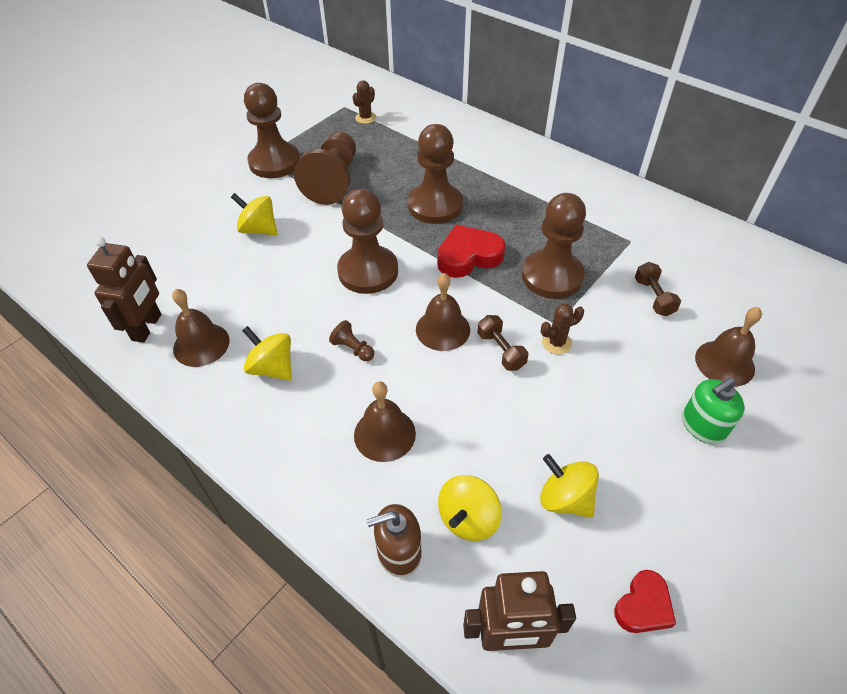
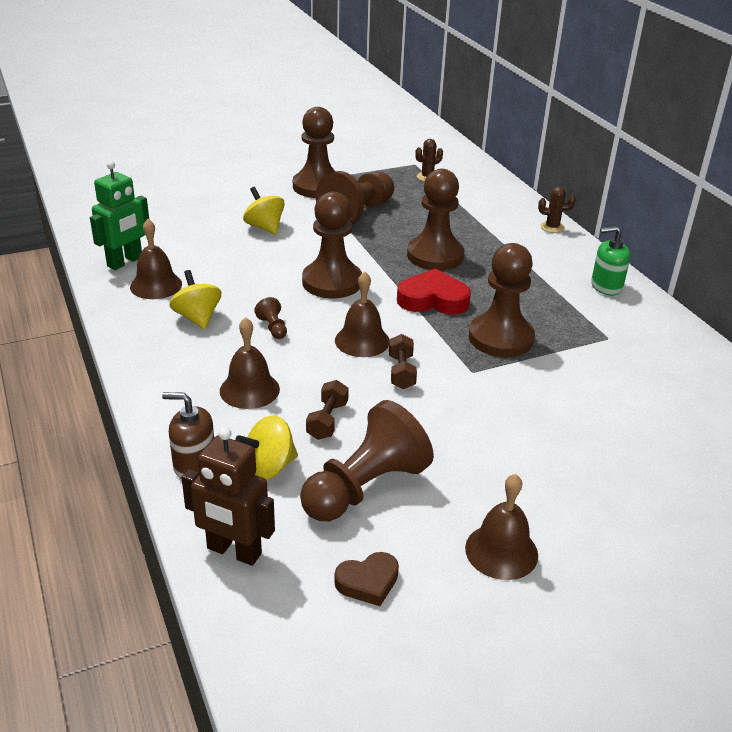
camera: 25 degrees right, 15 degrees down
(147, 327) = (125, 262): brown robot -> green robot
(556, 343) = (459, 384): brown cactus -> brown cactus (552, 227)
(565, 499) = (365, 488): yellow spinning top -> brown pawn
(643, 606) = (368, 582): red heart -> brown heart
(653, 297) = (591, 385): brown dumbbell -> brown dumbbell (327, 420)
(702, 426) = (548, 491): green soap dispenser -> green soap dispenser (606, 286)
(724, 363) = (618, 456): brown bell -> brown bell (501, 551)

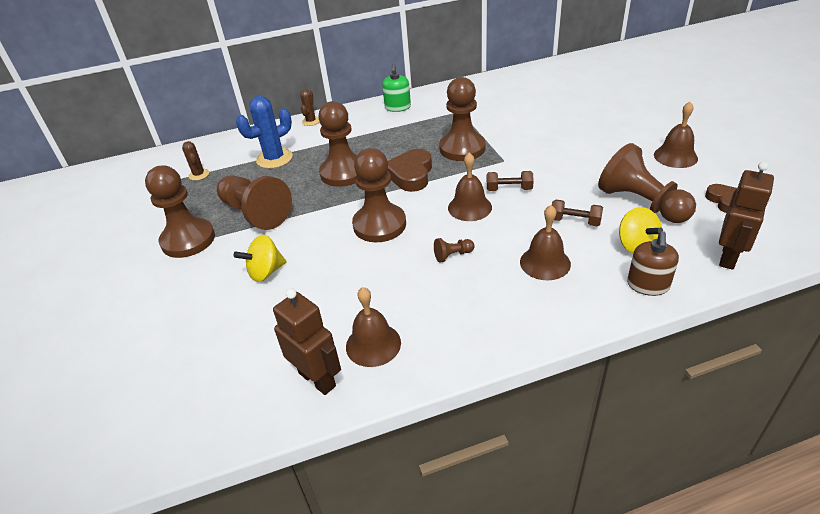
camera: 80 degrees left, 5 degrees up
(125, 262) = (317, 379): green robot -> brown robot
(197, 318) = (437, 305): yellow spinning top -> none
(433, 299) = (411, 174): red heart -> brown heart
(462, 213) = (274, 159): none -> blue cactus

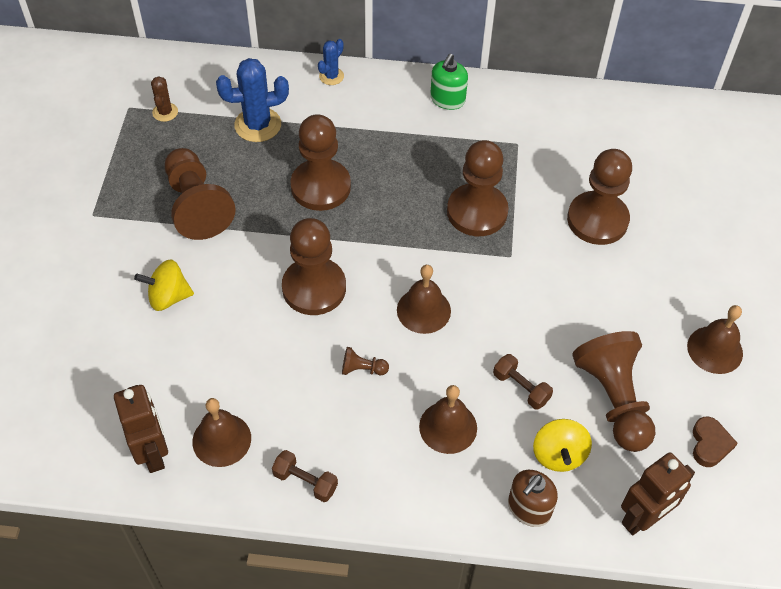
camera: 20 degrees right, 15 degrees up
(188, 240) = (113, 212): brown pawn -> brown pawn (597, 220)
(311, 121) = (331, 76): brown cactus -> blue cactus
(411, 174) = (392, 227): brown heart -> none
(509, 189) = (484, 304): brown dumbbell -> brown dumbbell (305, 481)

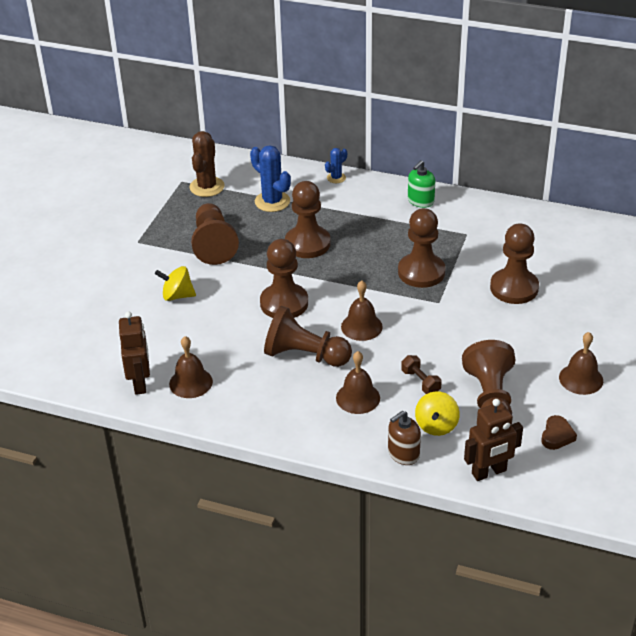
camera: 15 degrees right, 15 degrees down
(165, 112) = (207, 187): brown cactus -> brown cactus, size x1.82
(258, 125) = (272, 201): blue cactus -> blue cactus turned 45 degrees clockwise
(305, 481) = (243, 415): brown dumbbell -> none
(362, 369) = (305, 355): brown pawn -> brown pawn, size x2.41

